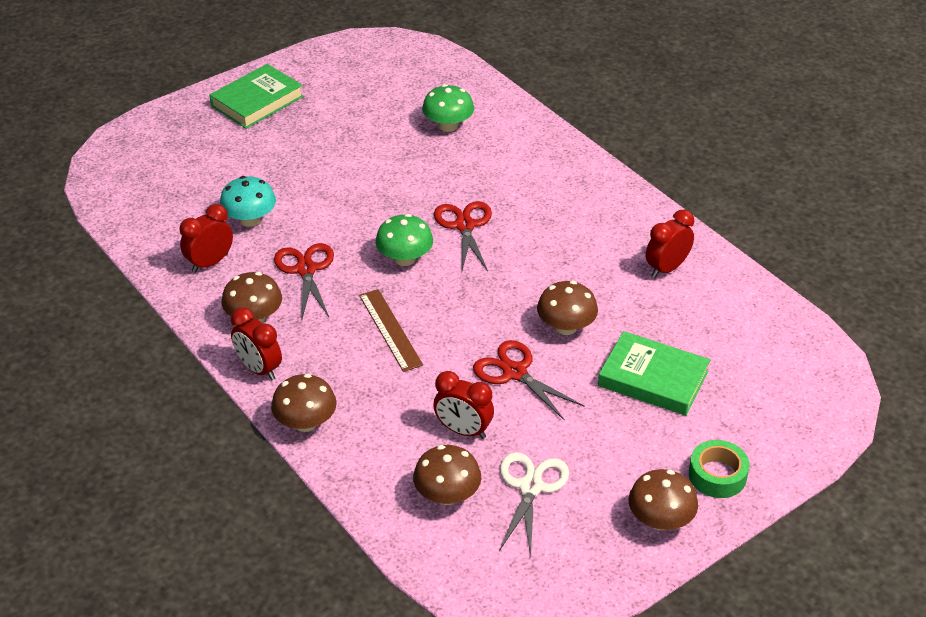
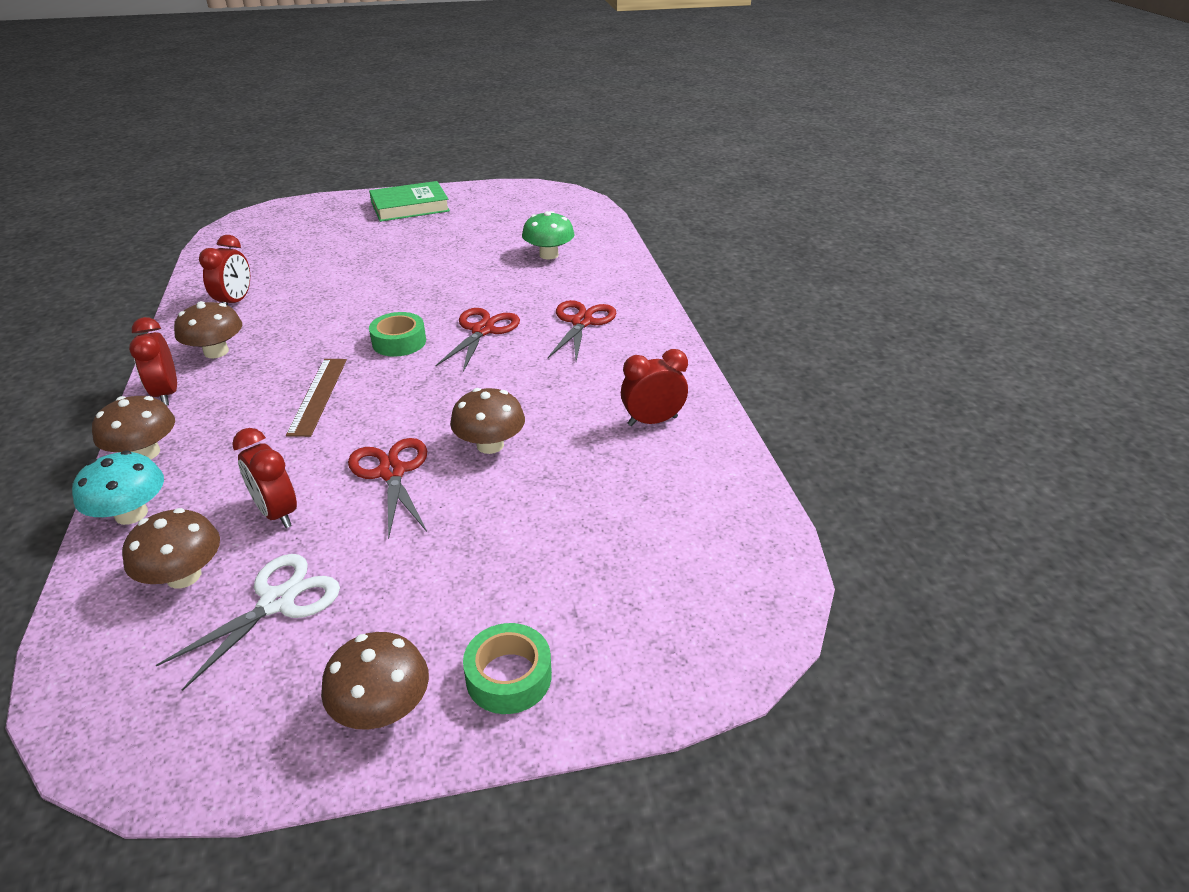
camera: 25 degrees right, 5 degrees down
(210, 263) = (235, 302): red clock -> red clock turned 120 degrees clockwise
(250, 219) = (306, 280): turquoise mushroom -> turquoise mushroom (131, 514)
(306, 270) = (304, 327): red scissors -> red scissors (582, 322)
(405, 258) = (399, 342): green mushroom -> green tape
(653, 379) = (534, 529): green book -> none

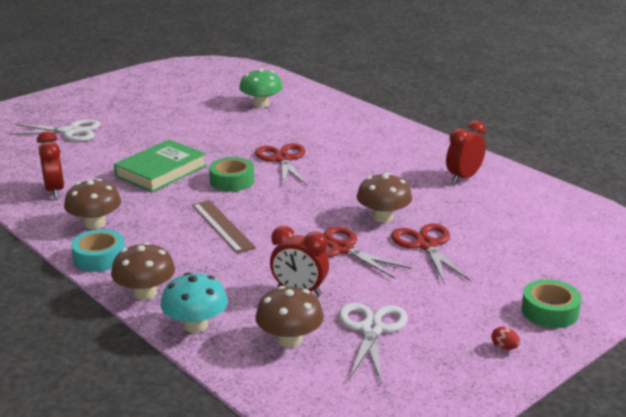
camera: 30 degrees left, 10 degrees down
(166, 394) = (99, 258): red clock -> turquoise tape
(335, 240) = (71, 132): none -> white scissors
(382, 708) = (504, 347): brown mushroom -> red egg
(410, 207) = (99, 96): green book -> green book (161, 171)
(582, 322) = (344, 138): red scissors -> red scissors (426, 245)

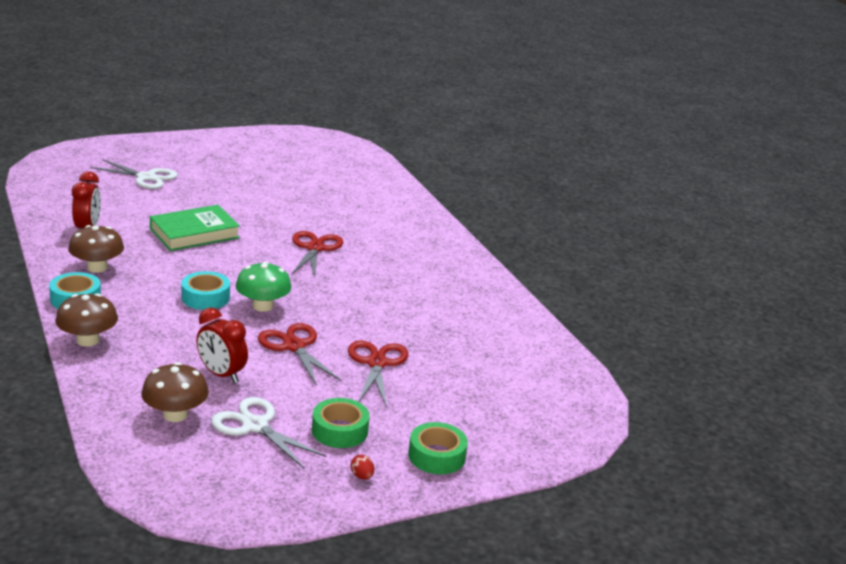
camera: 15 degrees right, 0 degrees up
(195, 325) = (106, 379): turquoise mushroom -> none
(222, 226) = (205, 297): brown ruler -> turquoise tape
(232, 181) = (250, 258): green tape -> green tape (340, 430)
(261, 104) = (342, 190): green mushroom -> green mushroom (263, 306)
(371, 329) = (255, 426): white scissors -> white scissors turned 75 degrees counterclockwise
(383, 217) = (360, 326): brown mushroom -> none
(463, 178) = (474, 308): red clock -> none

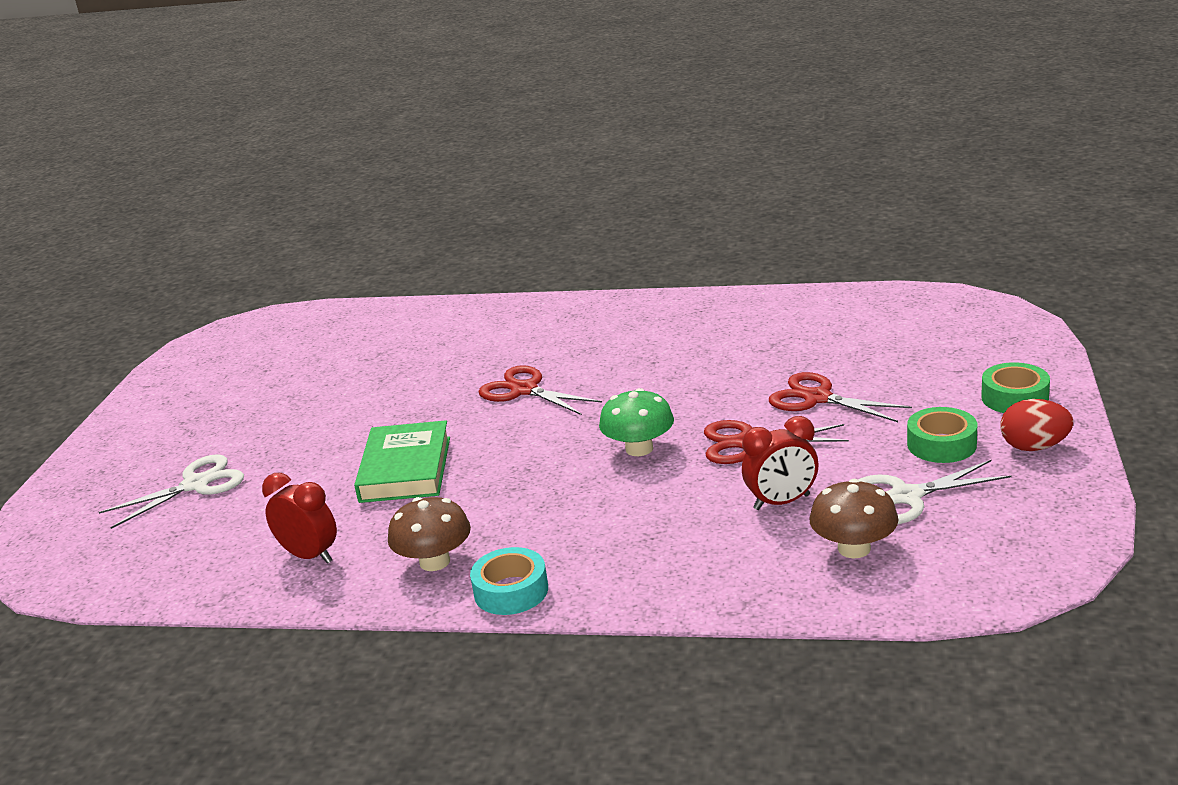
camera: 50 degrees left, 0 degrees up
(88, 340) = (632, 594): brown mushroom -> none
(205, 297) = (587, 486): turquoise tape -> none
(362, 476) = (1034, 447): red egg -> red egg, size x1.99

